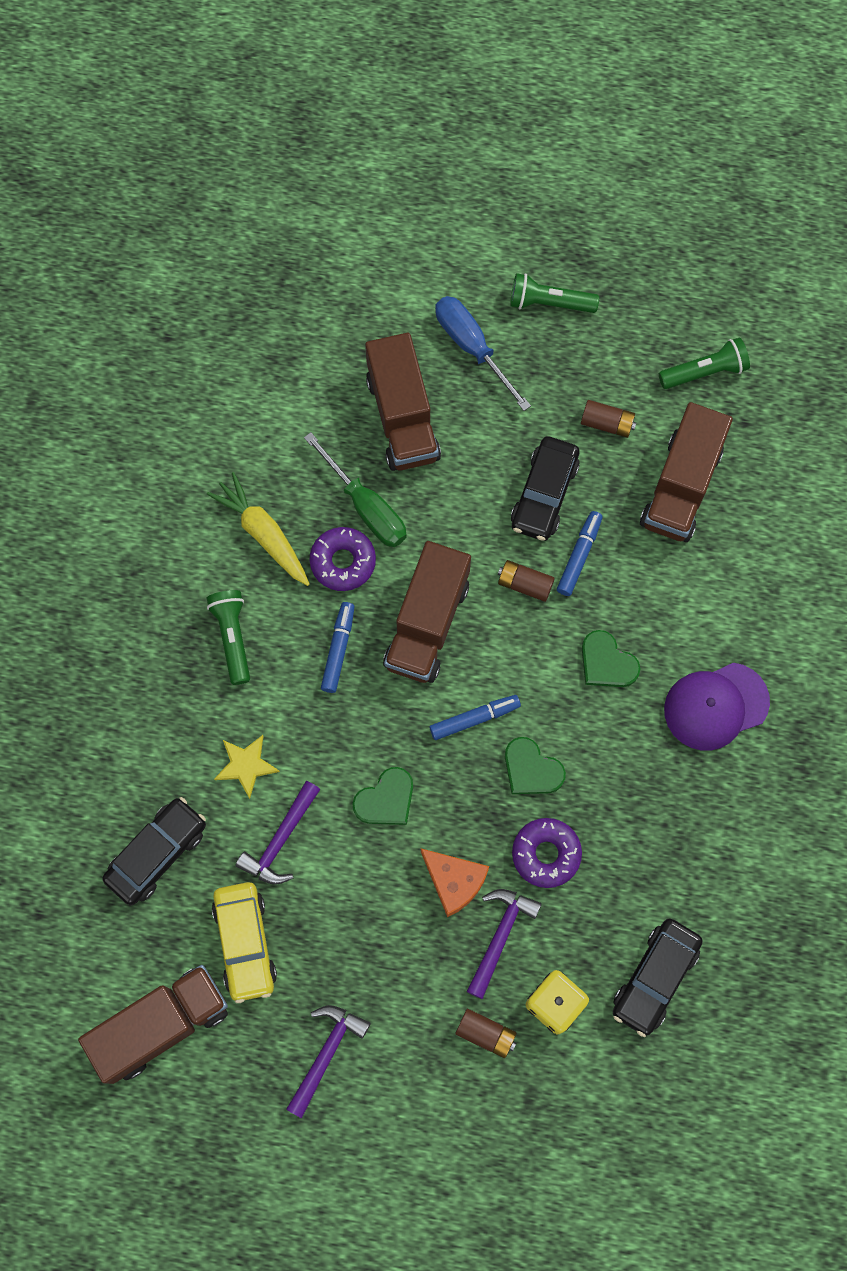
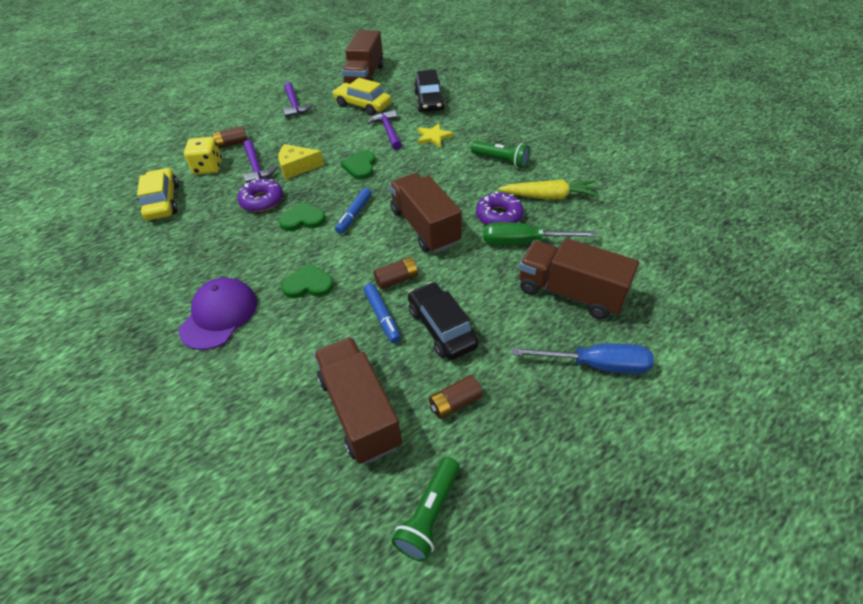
camera: 135 degrees right, 25 degrees down
(338, 649) = (452, 189): blue marker -> none
(454, 881) = (297, 167): orange cheese -> yellow cheese
(549, 303) = (598, 445): green flashlight -> none
(655, 978) = (163, 202): black car -> yellow car

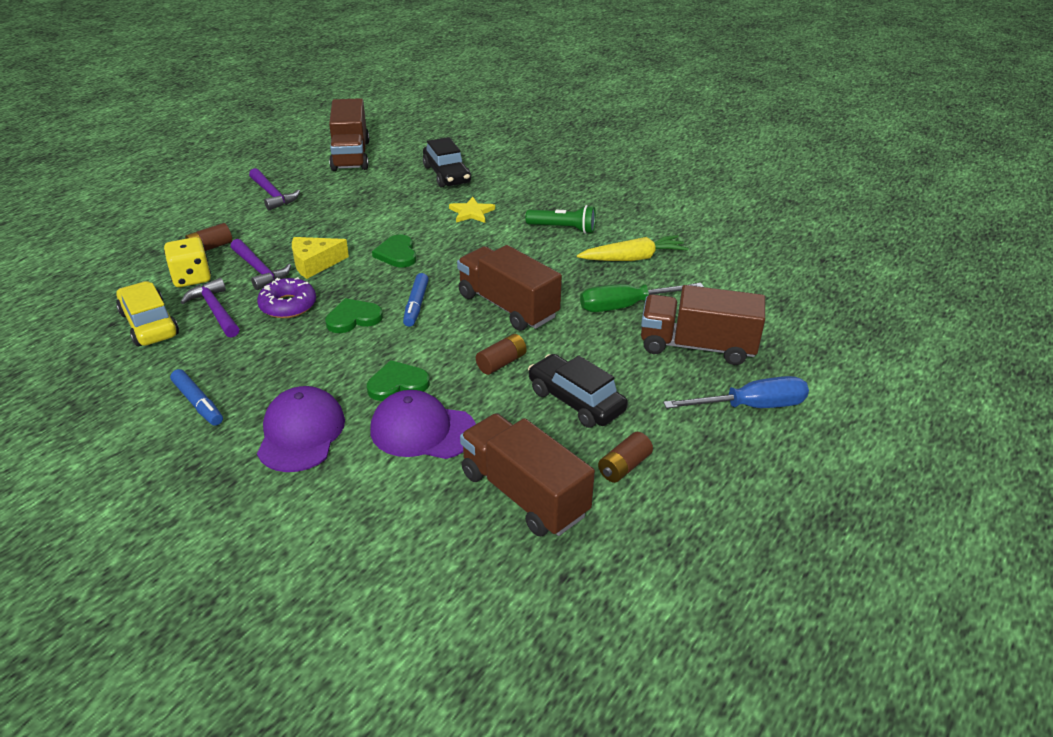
camera: 20 degrees left, 10 degrees down
(308, 331) = (422, 430): none -> purple cap
(363, 105) = (365, 187): yellow car -> none
(382, 317) = (503, 401): blue marker -> blue marker (198, 403)
(388, 131) = (412, 212): purple hammer -> purple hammer (215, 310)
(430, 514) = (645, 568): green flashlight -> none
(499, 216) = (587, 284): purple donut -> none

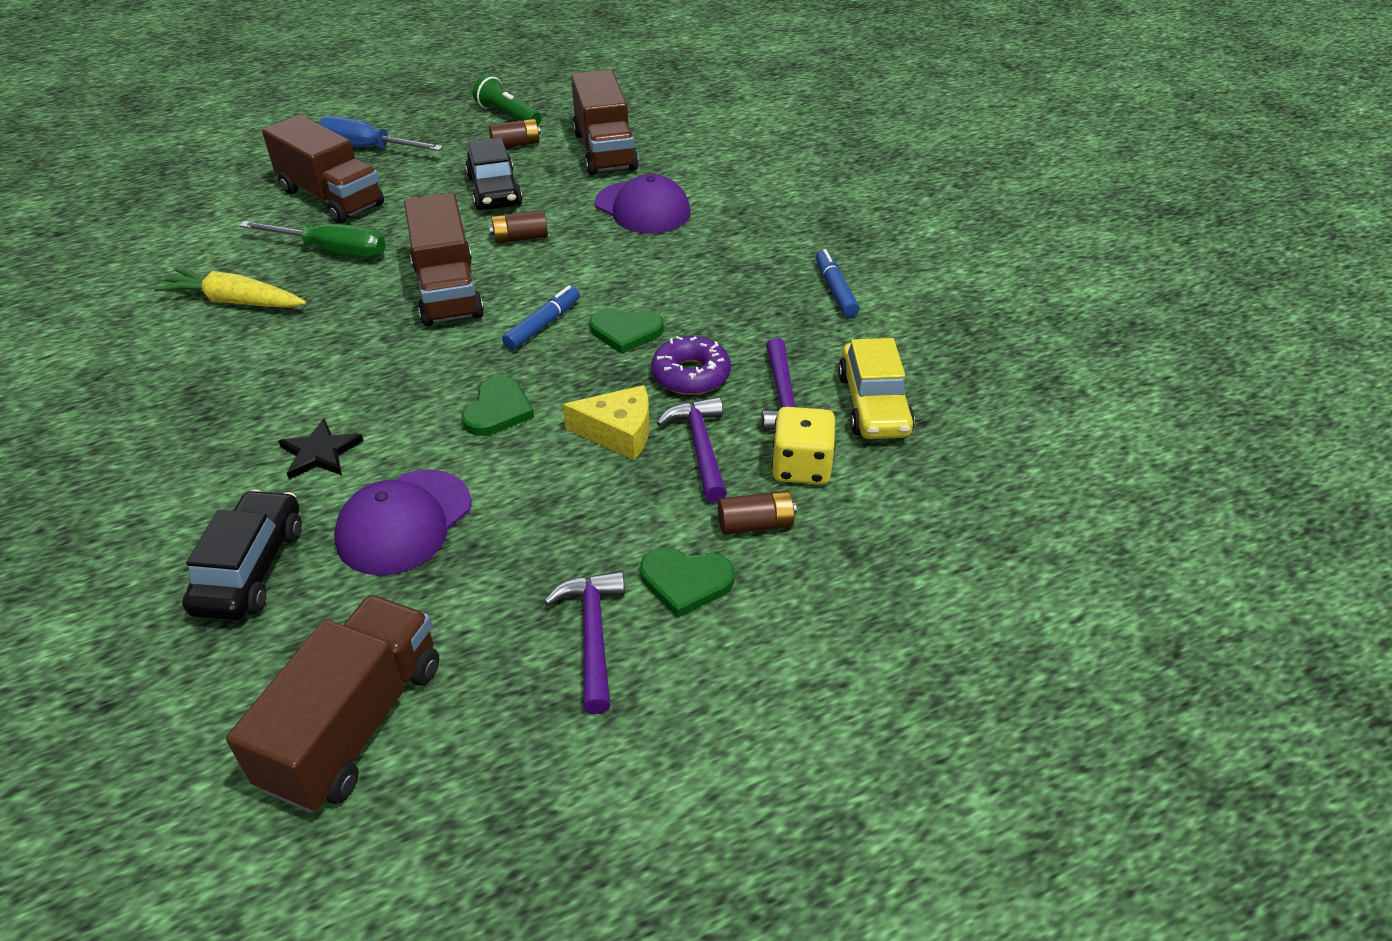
camera: 150 degrees left, 5 degrees up
(301, 433) = (748, 236): purple cap -> purple cap (404, 522)
(397, 384) = (633, 250): green heart -> green heart (685, 581)
(471, 212) = (320, 453): yellow star -> black star
(563, 228) = (244, 375): green flashlight -> green flashlight (508, 115)

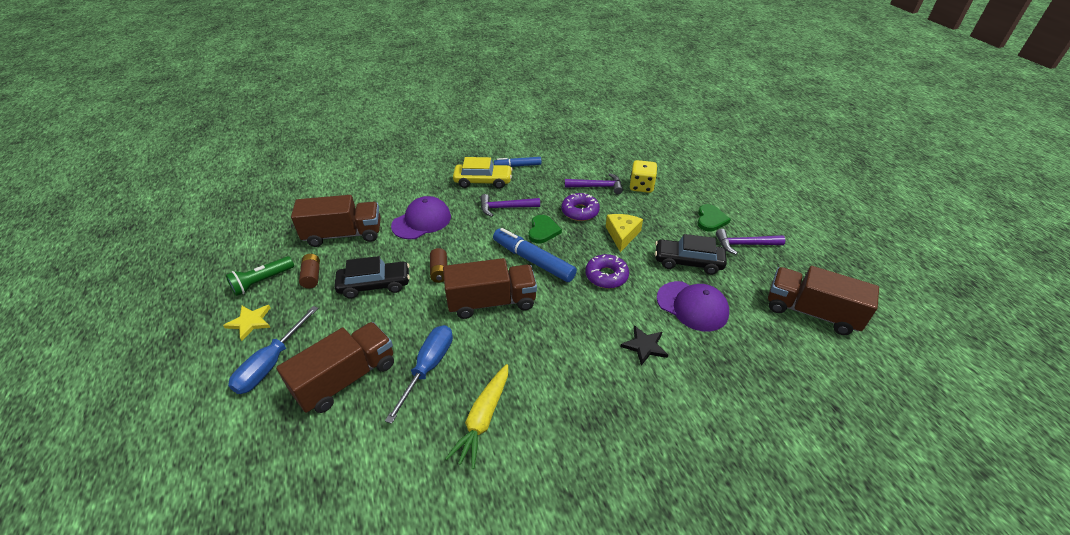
camera: 85 degrees left, 0 degrees up
(251, 568) = (735, 363): black car -> black car (688, 262)
(333, 251) = (428, 367): green screwdriver -> blue screwdriver
(437, 123) = (250, 322): none -> yellow star
(498, 410) = (606, 276): green heart -> purple donut
(543, 325) = (533, 260): blue marker -> blue marker, size x1.66
(700, 447) = (631, 211): purple hammer -> purple hammer (505, 208)
(755, 524) = (676, 200): brown battery -> none
(873, 404) = (601, 165): yellow car -> yellow car (483, 181)

